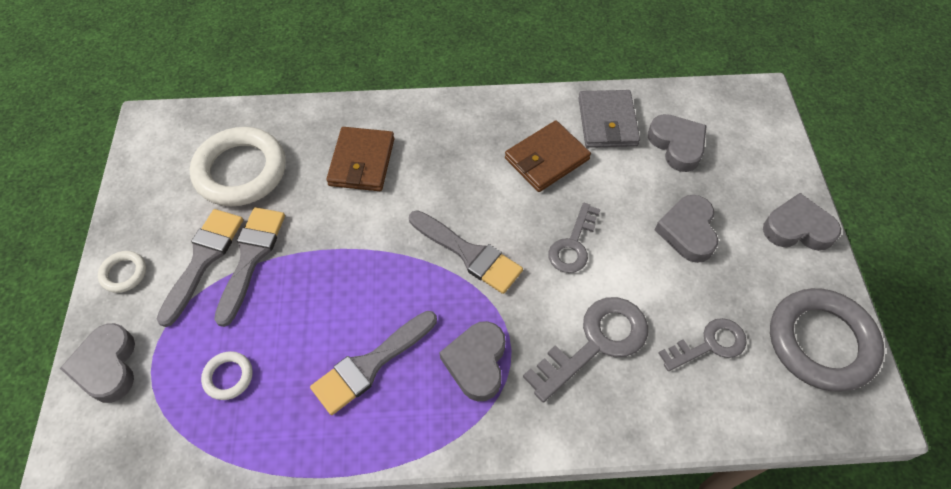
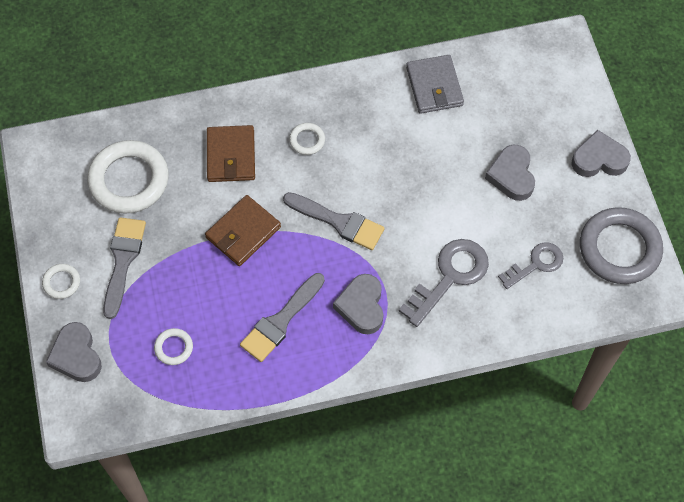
camera: 10 degrees left, 5 degrees up
(251, 258) = (162, 253): grey brush -> none
(452, 158) = (307, 140): none -> white ring
(547, 159) = (388, 129): brown wallet -> brown wallet (243, 232)
(573, 244) = (421, 201): grey key -> none
(677, 145) = (496, 99): grey heart -> none

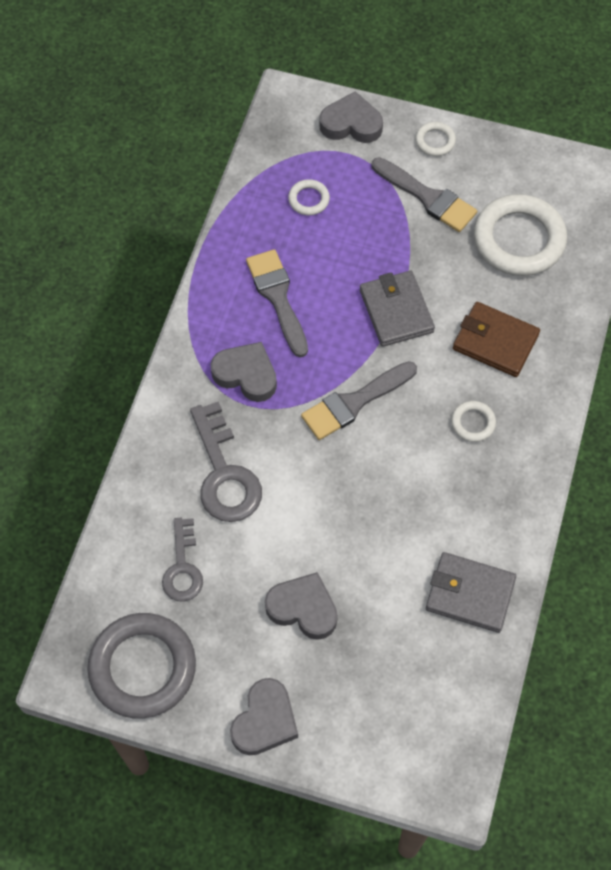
camera: 120 degrees right, 0 degrees up
(243, 232) = (396, 311): brown wallet -> grey wallet

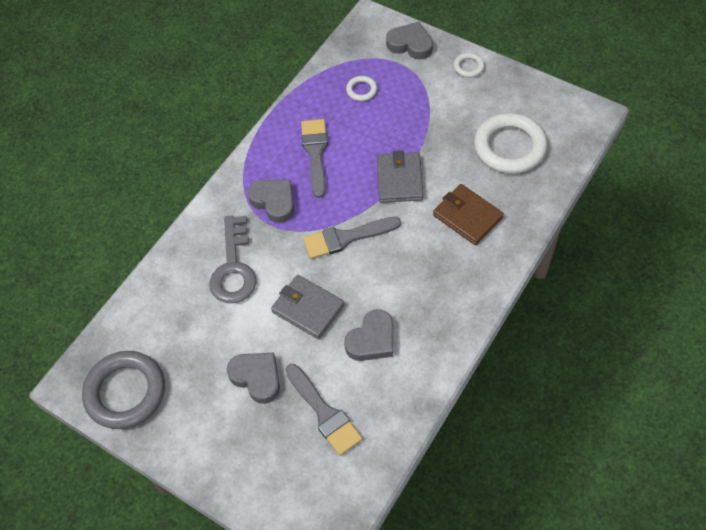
camera: 20 degrees right, 5 degrees down
(182, 567) = (180, 327): grey key -> none
(265, 721) = (199, 453): grey heart -> grey heart (372, 340)
(427, 197) = (450, 104): grey brush -> grey brush (324, 413)
(470, 594) = (386, 397): grey wallet -> grey wallet (308, 308)
(473, 423) = (431, 271): white ring -> none

